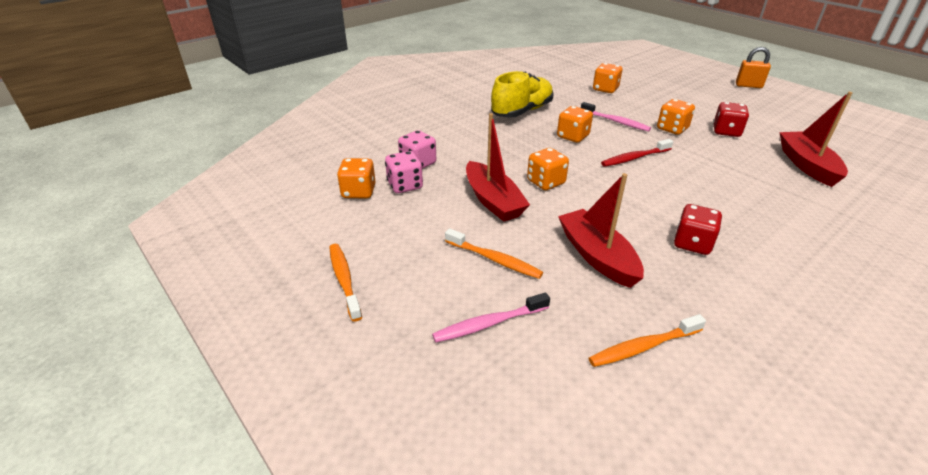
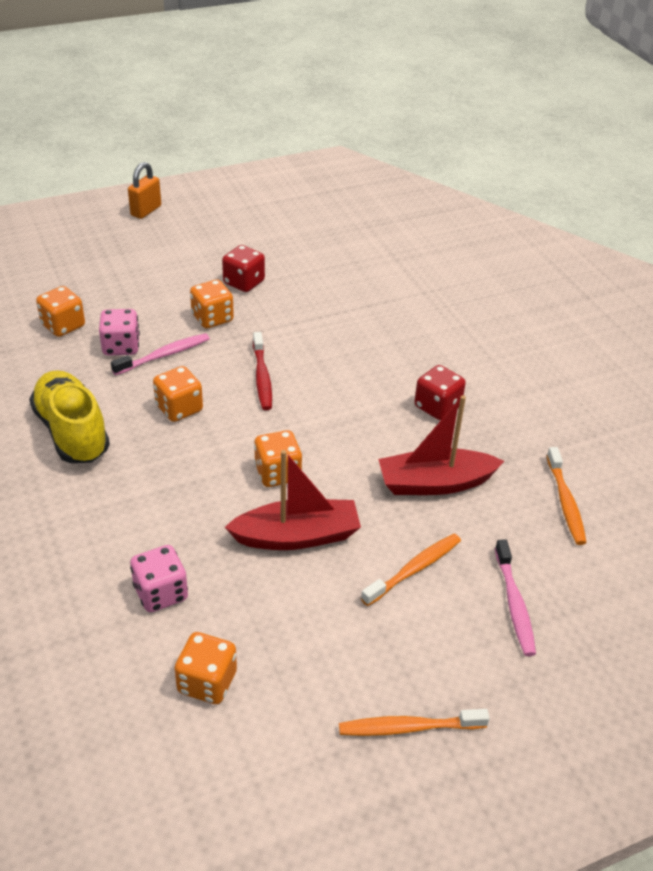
camera: 75 degrees left, 5 degrees up
(405, 185) = (216, 622): pink dice -> pink dice (121, 347)
(807, 165) = (340, 267): red boat -> none

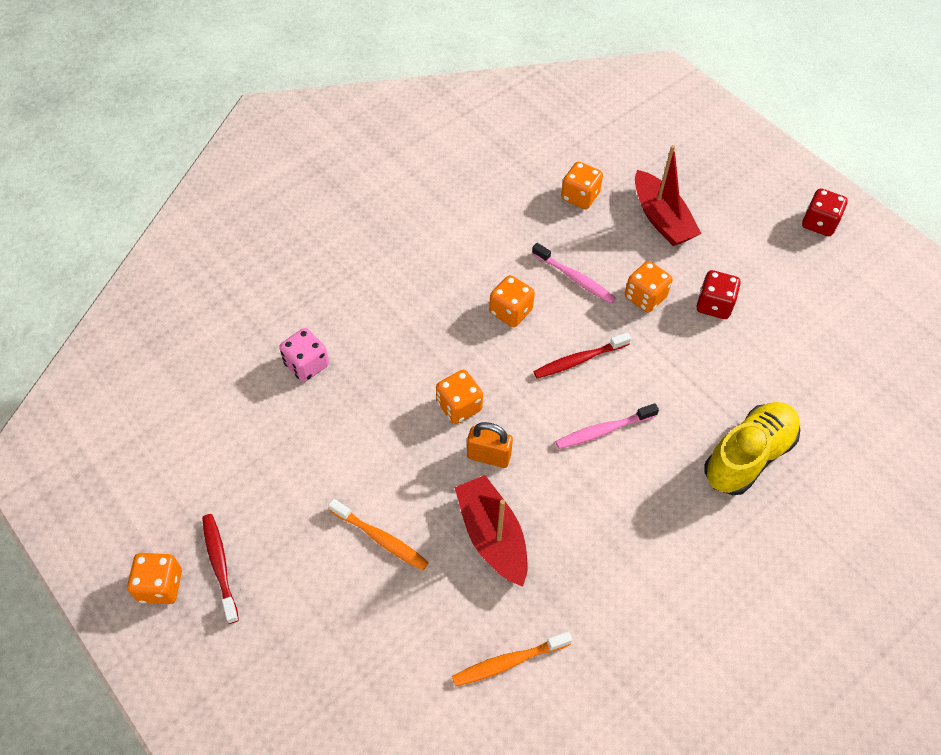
camera: 75 degrees right, 15 degrees up
(72, 432) = (453, 251): yellow shoe -> yellow shoe (748, 456)
(121, 347) = (572, 245): pink dice -> none
(146, 211) = (786, 192): orange padlock -> orange padlock (488, 456)
(207, 682) = (233, 419): orange dice -> orange dice (160, 586)
(297, 536) = (391, 440): red boat -> red boat (661, 218)
(409, 727) = (220, 566): orange toothbrush -> red toothbrush
(437, 407) = (601, 519): red dice -> red dice (819, 223)
(514, 603) = (364, 629): pink toothbrush -> pink toothbrush (604, 430)

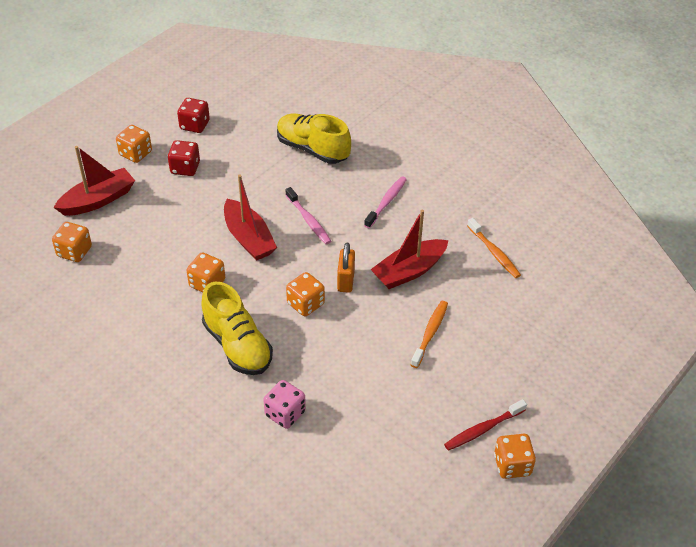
camera: 100 degrees left, 10 degrees down
(411, 331) = (237, 345): none -> yellow shoe
(574, 278) = (167, 247): pink toothbrush -> pink toothbrush (386, 202)
(579, 360) = (248, 238): red toothbrush -> red boat
(645, 297) = (182, 205): orange dice -> orange dice (135, 154)
(819, 223) = (98, 115): red dice -> red dice (194, 125)

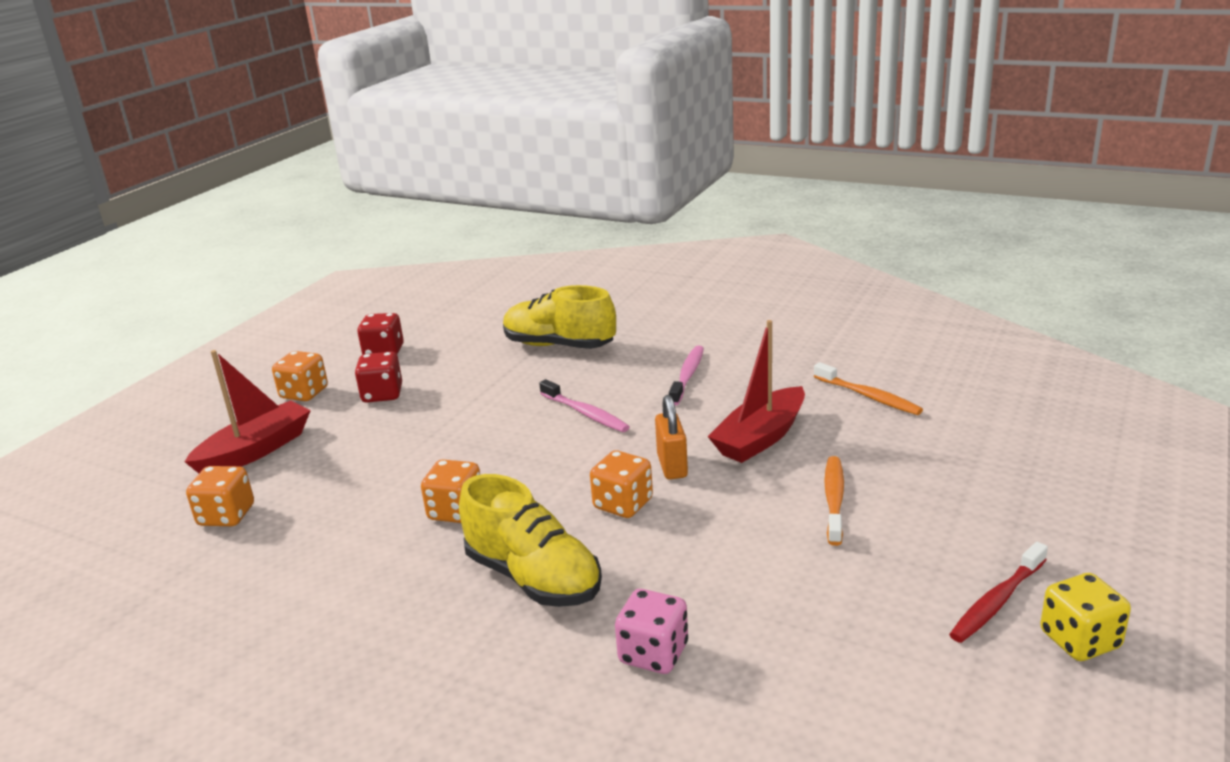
camera: 10 degrees left, 20 degrees down
(248, 238) = (503, 448): red boat -> none
(512, 465) = (1080, 640): orange dice -> yellow dice

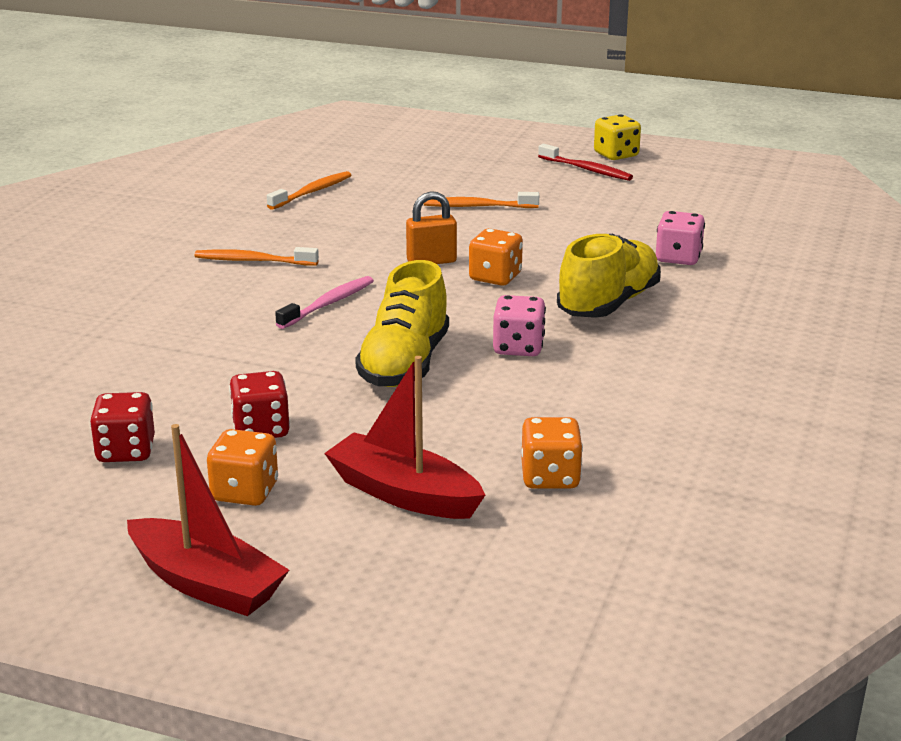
camera: 100 degrees left, 0 degrees up
(456, 511) = (518, 348): orange dice -> pink dice
(559, 345) = (152, 331): yellow shoe -> yellow shoe (404, 364)
(687, 376) = (253, 261): pink toothbrush -> orange toothbrush
(761, 438) = (382, 230): red boat -> red boat (206, 583)

